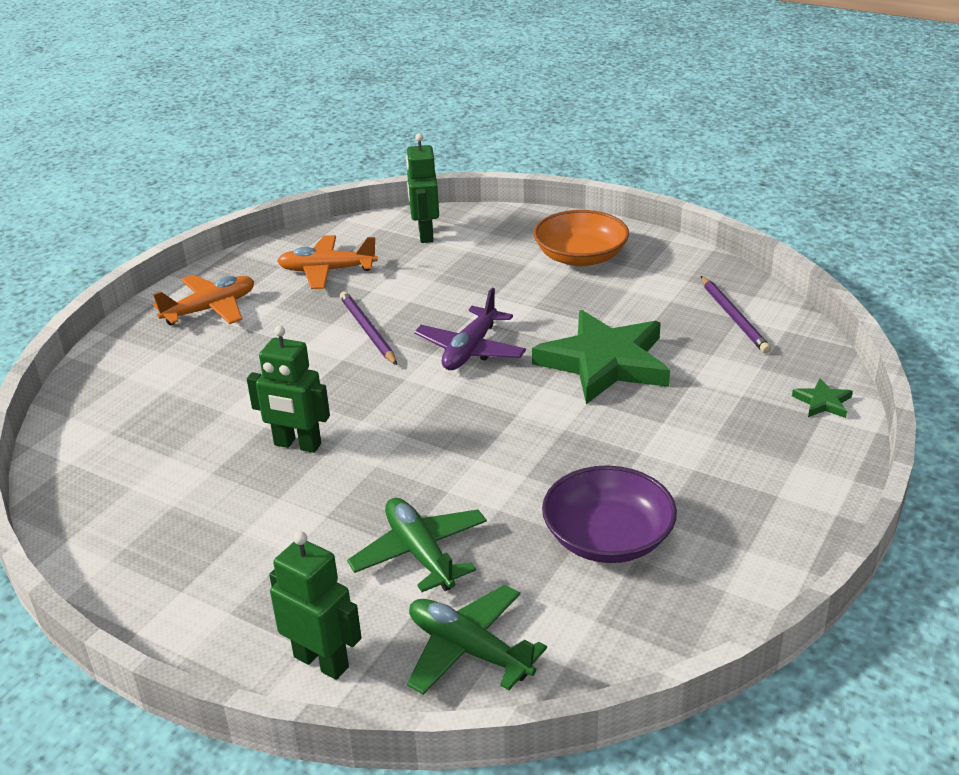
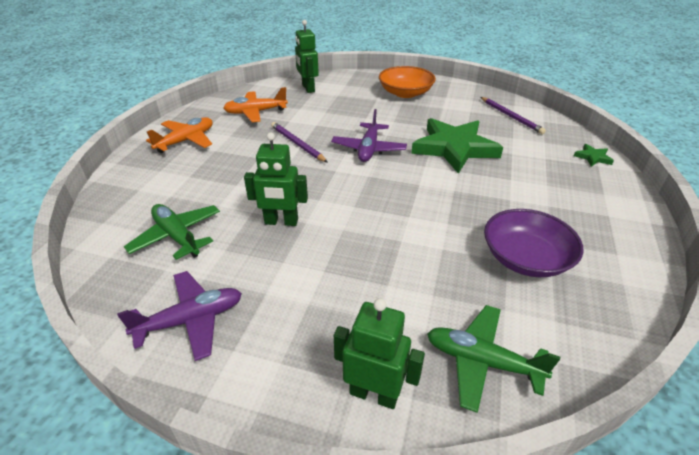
camera: 15 degrees left, 5 degrees up
(144, 551) = (191, 320): none -> purple plane
(420, 553) = (405, 289): green plane -> green plane (177, 236)

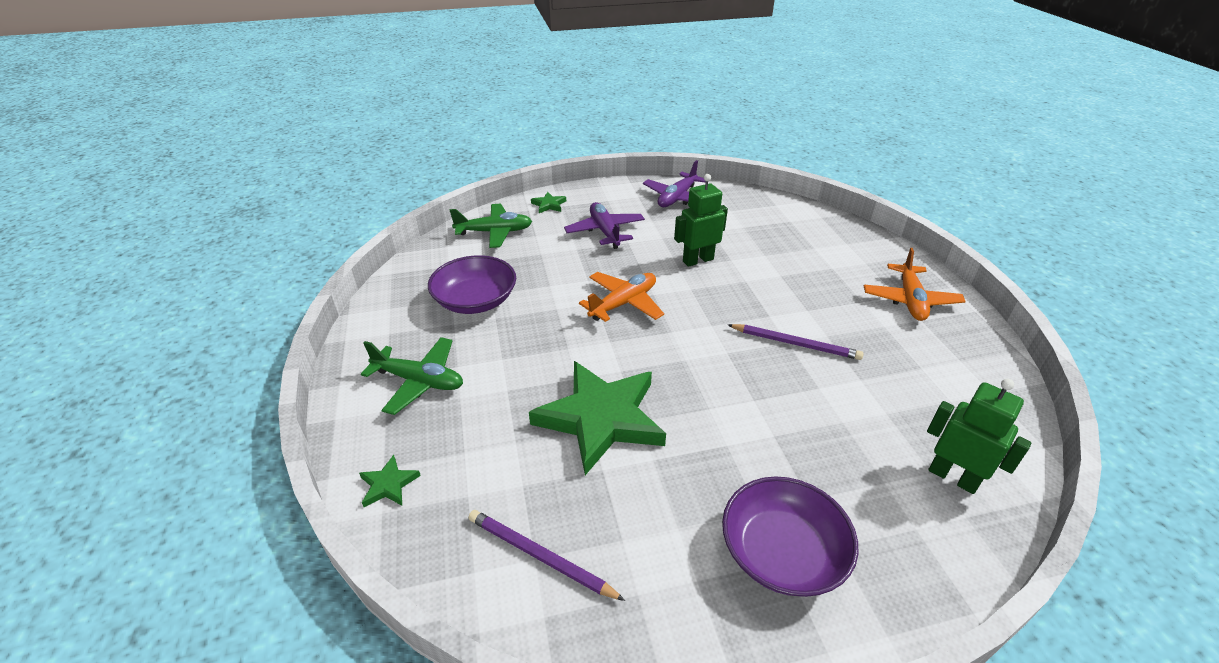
camera: 150 degrees right, 0 degrees up
(177, 236) = (755, 226): green plane -> green plane (419, 381)
(255, 112) = (924, 377): orange plane -> orange plane (623, 303)
(368, 149) = (707, 370): purple plane -> purple plane (605, 231)
(374, 394) = (549, 205): green robot -> green star
(405, 93) = (782, 552): orange bowl -> purple bowl

